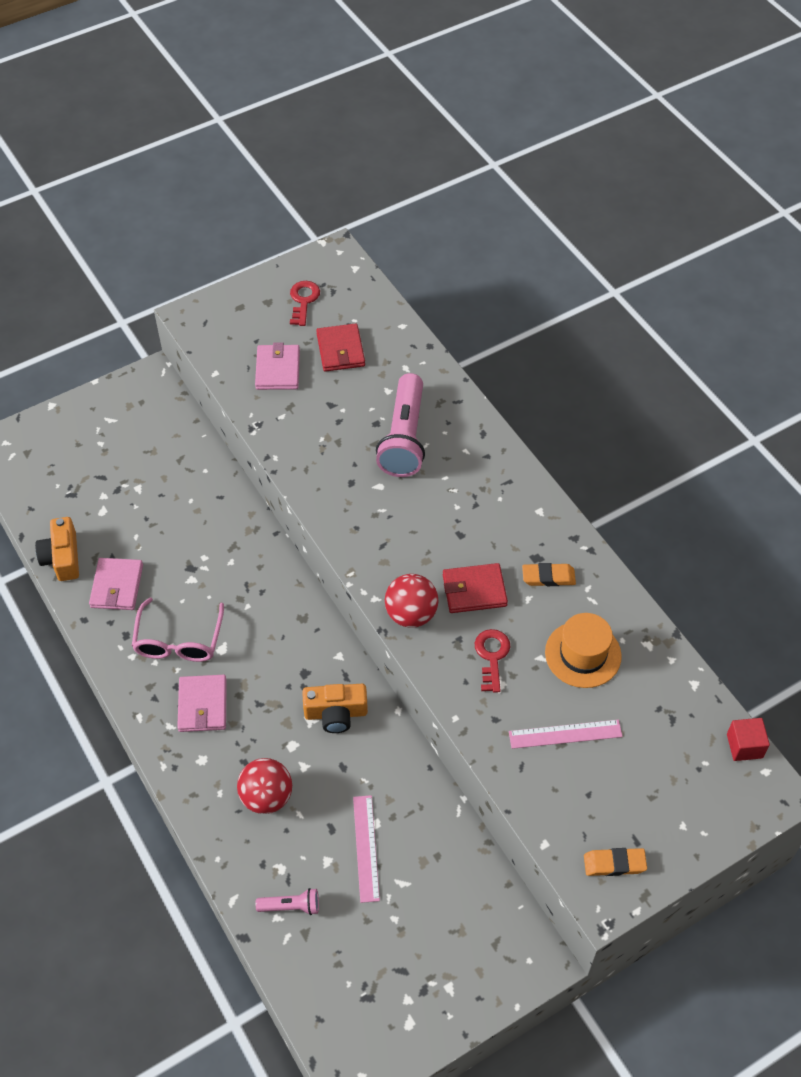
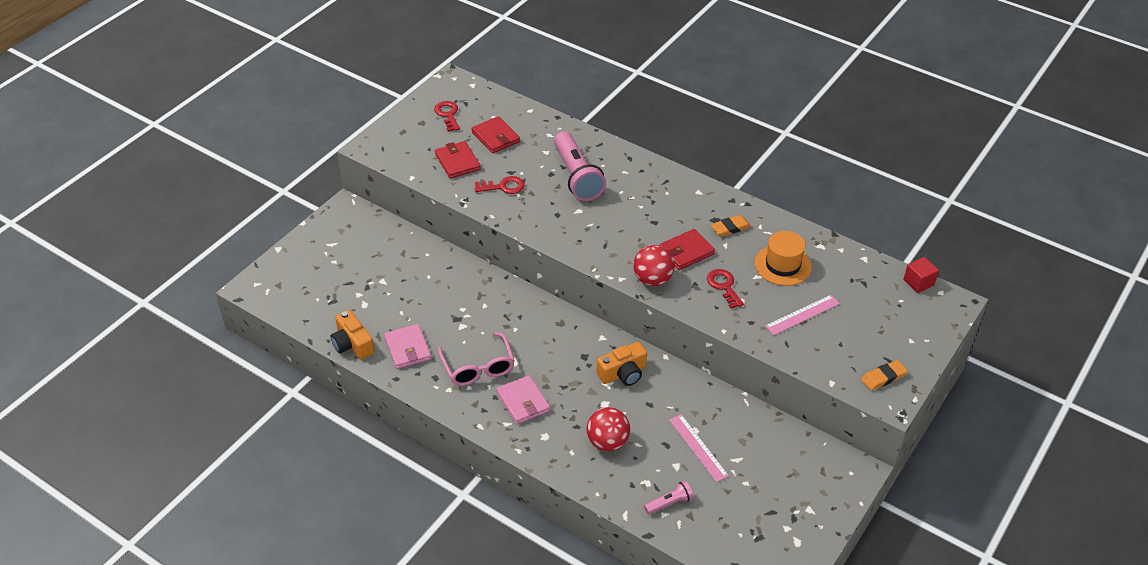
camera: 25 degrees left, 10 degrees down
(278, 370) = (457, 162): pink wallet -> red wallet
(311, 422) = (503, 187): none -> red key

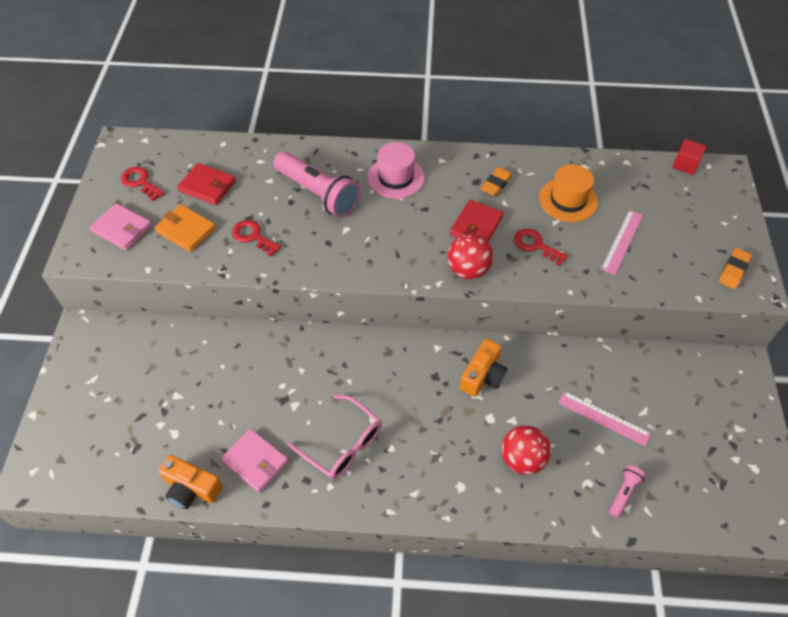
camera: 30 degrees left, 10 degrees up
(457, 162) = (186, 230): red wallet -> orange wallet
(503, 187) = (253, 236): red key -> red key turned 105 degrees counterclockwise
(523, 402) = (413, 459): pink wallet -> pink wallet (122, 229)
(649, 190) = (396, 177): none -> pink hat

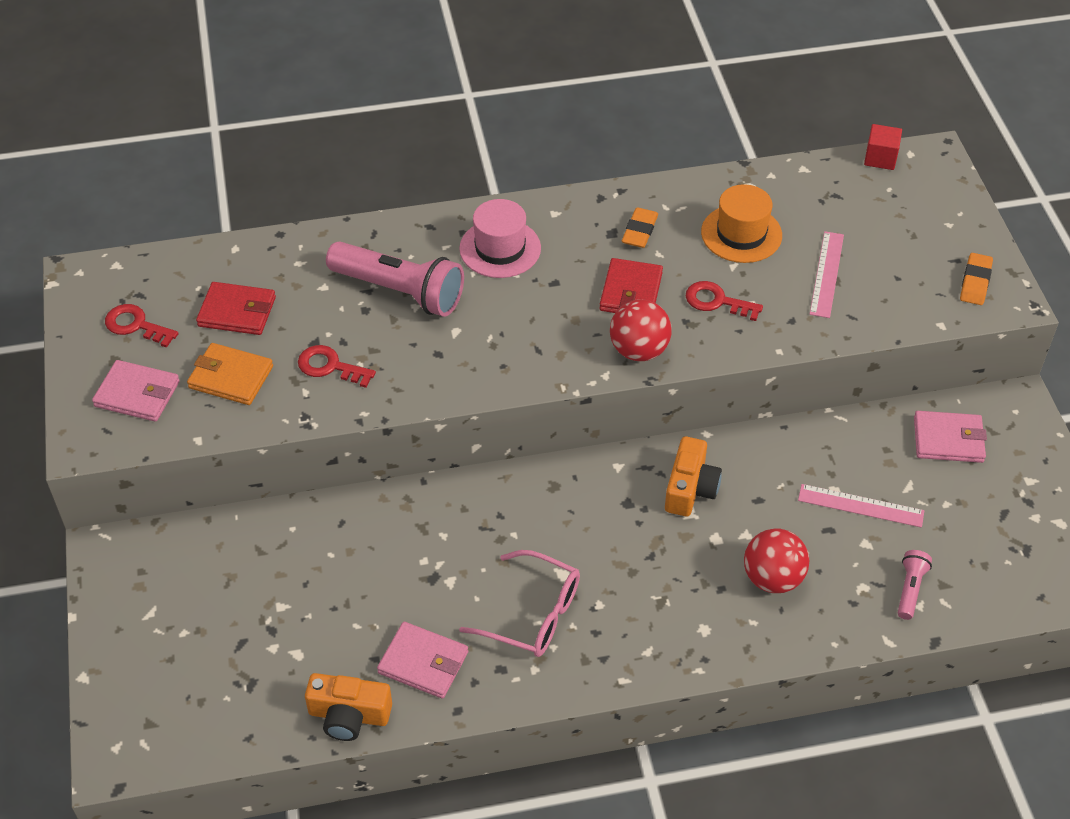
camera: 15 degrees left, 5 degrees down
(683, 382) = (948, 440): none -> pink wallet

